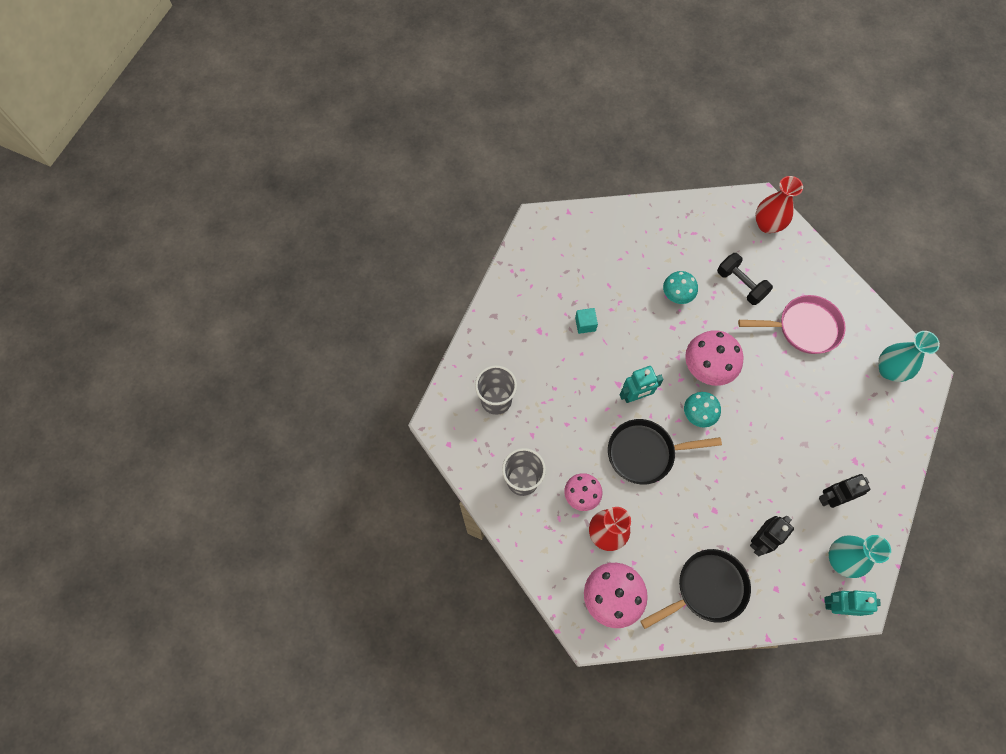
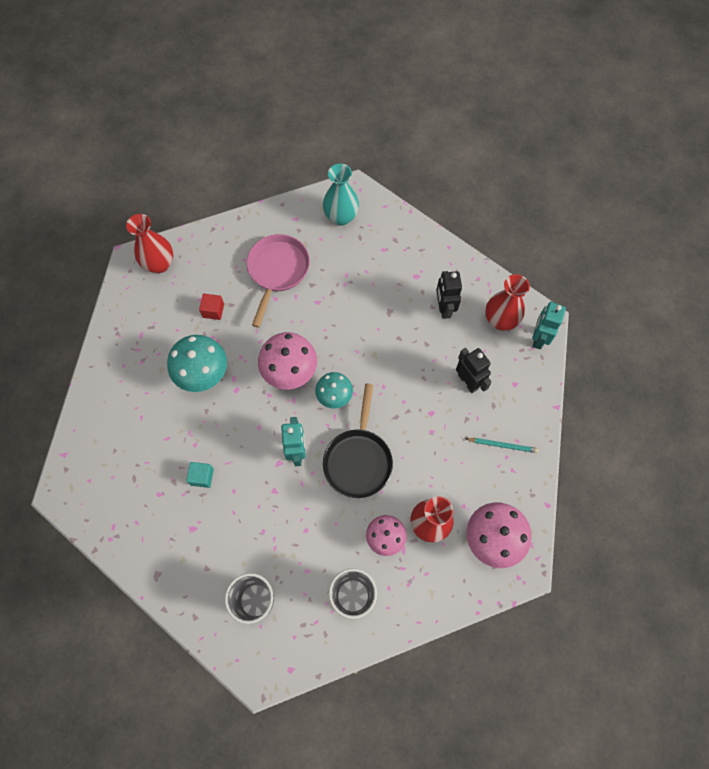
camera: 75 degrees left, 0 degrees up
(676, 296) = (203, 375): turquoise mushroom -> turquoise mushroom, size x1.57
(707, 589) = (502, 445): black pan -> turquoise pencil
(740, 284) = (213, 310): black dumbbell -> red cube
(841, 559) = (500, 320): turquoise vase -> red vase

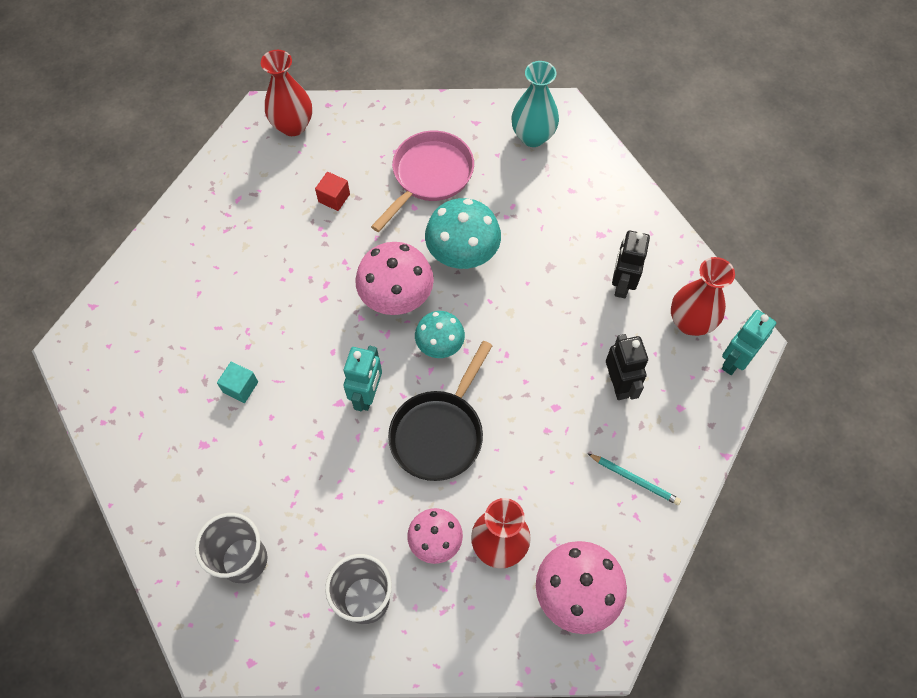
camera: 20 degrees right, 5 degrees down
(203, 375) = (292, 268): turquoise mushroom -> turquoise mushroom (462, 256)

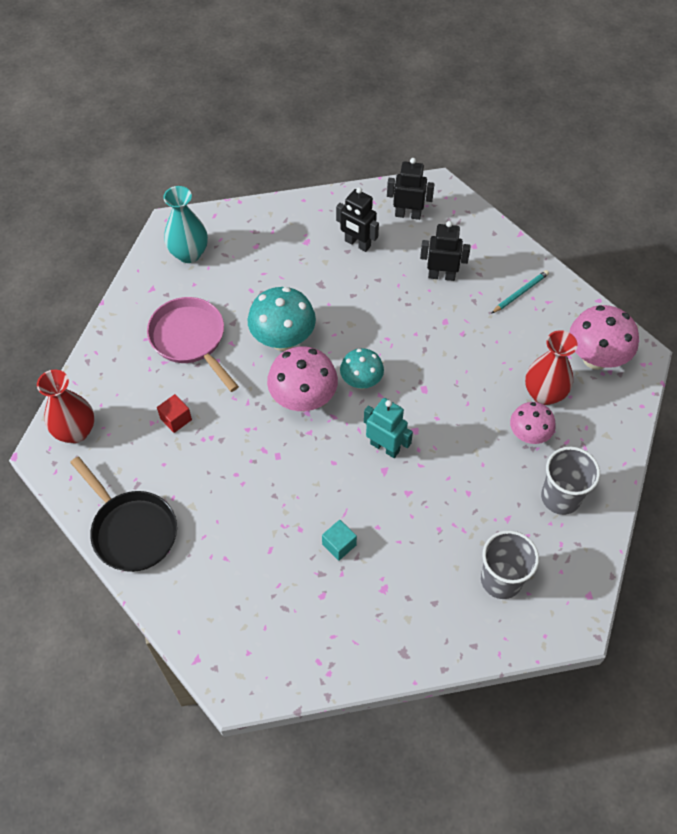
camera: 70 degrees left, 5 degrees down
(439, 433) = (438, 405): black pan -> black pan (131, 530)
(690, 322) = (408, 214): red vase -> black robot
(734, 360) = (449, 201): turquoise robot -> none

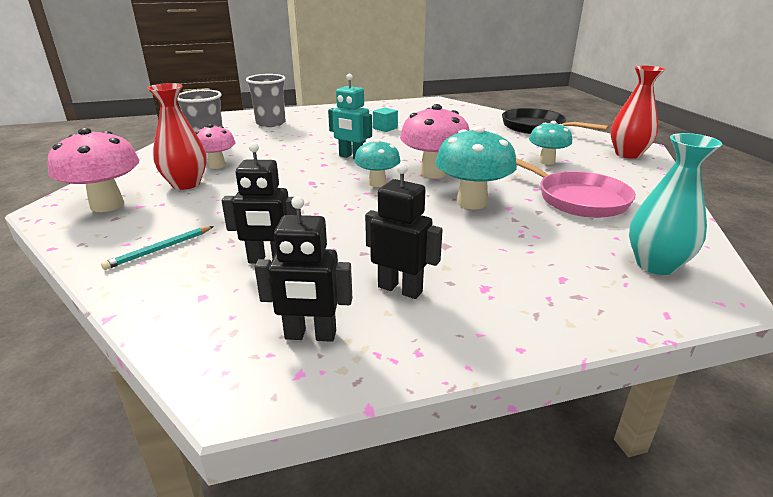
camera: 175 degrees right, 30 degrees down
(176, 419) = (546, 161): red cube -> turquoise mushroom

